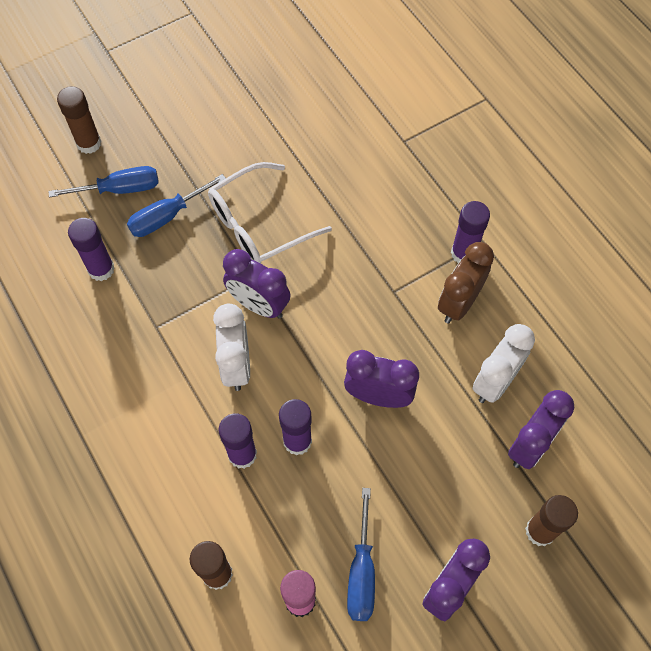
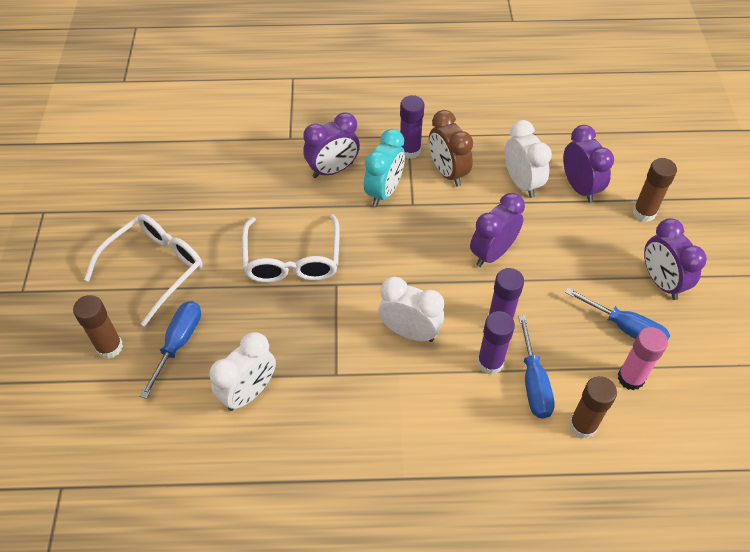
camera: 60 degrees left, 10 degrees down
(101, 269) = (249, 392): purple glue stick -> white clock
(167, 216) = (234, 319): blue screwdriver -> blue screwdriver (533, 382)
(184, 126) = (155, 268): none -> white glasses
(259, 305) = (365, 292): purple clock -> purple clock (333, 170)
(392, 258) = (384, 191): none -> turquoise clock

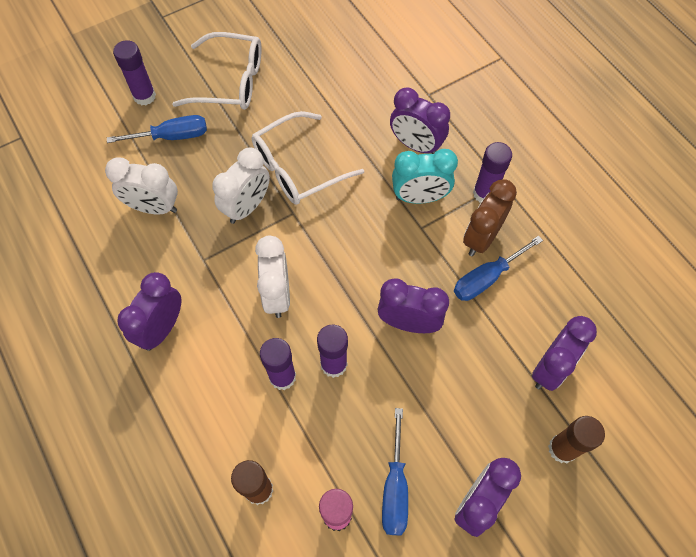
camera: 60 degrees right, 10 degrees up
(109, 347) = (144, 96): brown glue stick -> purple glue stick
(386, 439) = (162, 328): none -> purple clock
(521, 183) = (516, 310): white clock -> white clock (247, 207)
(533, 382) = (282, 424): blue screwdriver -> blue screwdriver (486, 278)

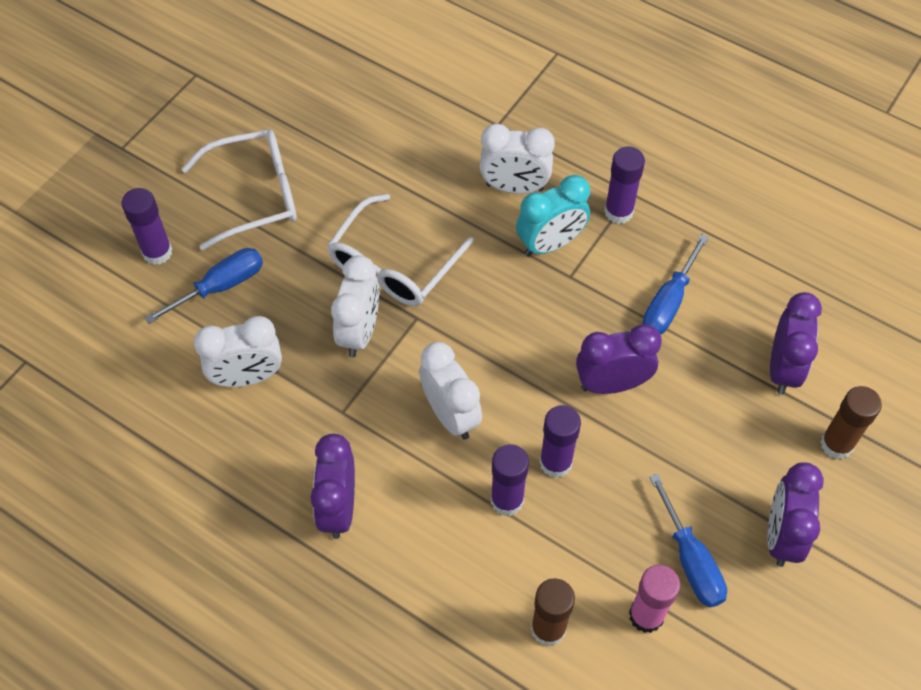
camera: 25 degrees left, 5 degrees down
(416, 145) = (514, 187): purple clock -> white clock
(481, 238) = (640, 261): brown clock -> none

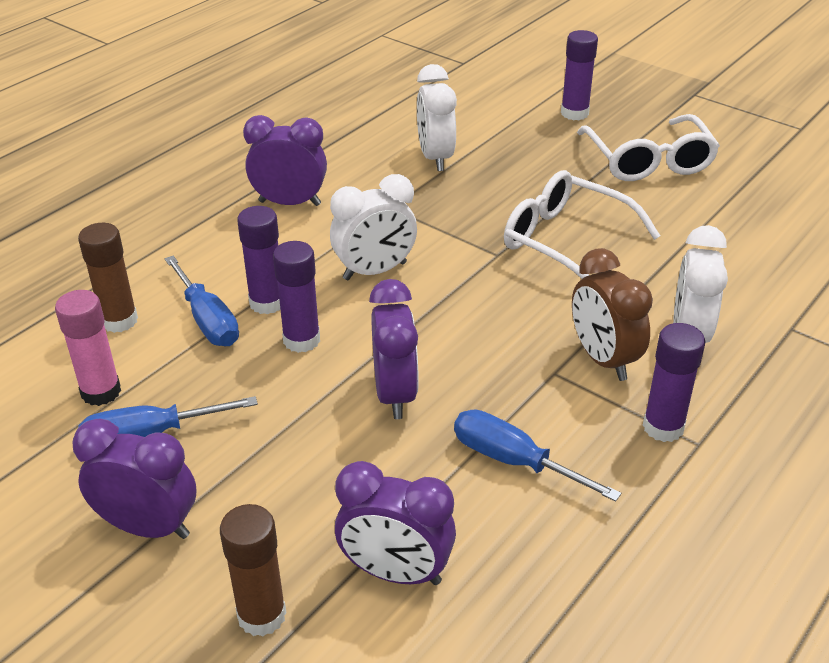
camera: 95 degrees right, 20 degrees down
(220, 287) = (536, 144): blue screwdriver -> blue screwdriver (207, 320)
(359, 332) = (481, 218): white clock -> none
(550, 244) = (603, 359): turquoise clock -> brown clock

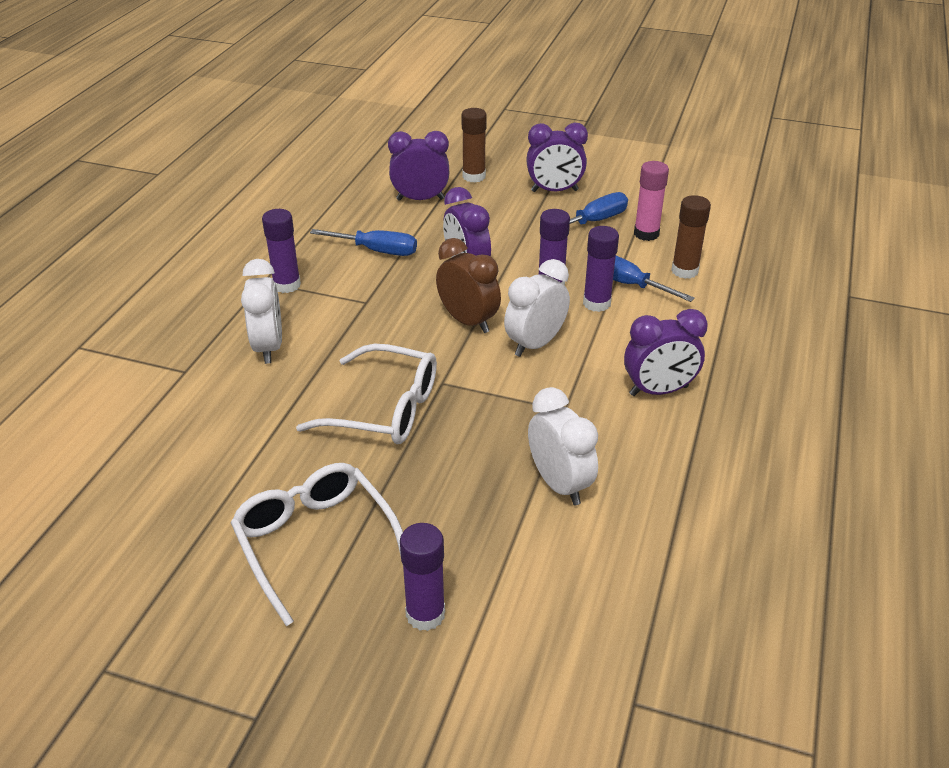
camera: 160 degrees right, 0 degrees up
(603, 359) = (333, 317): brown clock -> brown clock (468, 321)

